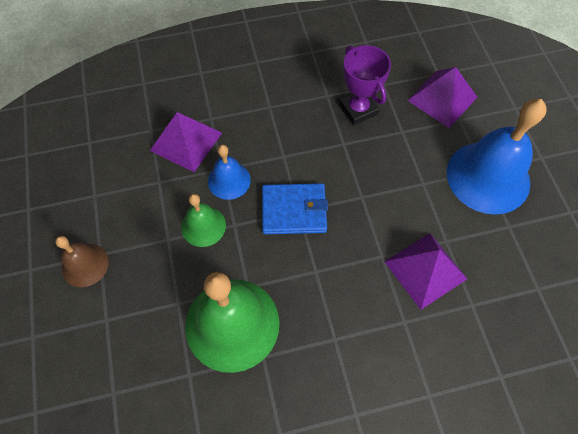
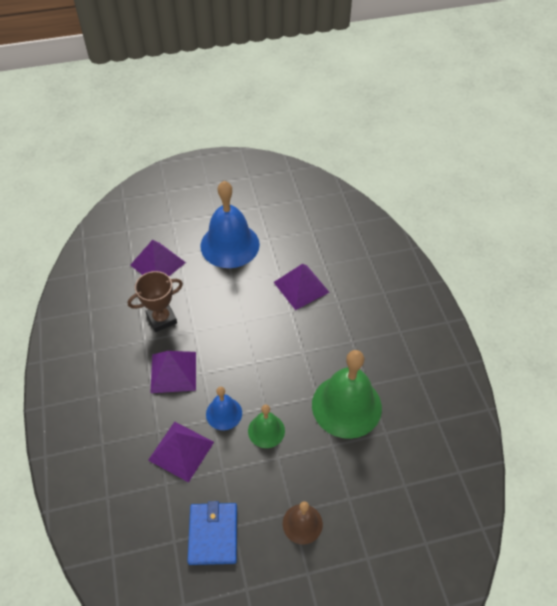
camera: 90 degrees left, 10 degrees down
(285, 127) = (173, 372): none -> purple pyramid
(294, 210) = (253, 365): blue wallet -> blue wallet (213, 534)
(358, 109) = (161, 319): purple trophy -> brown trophy

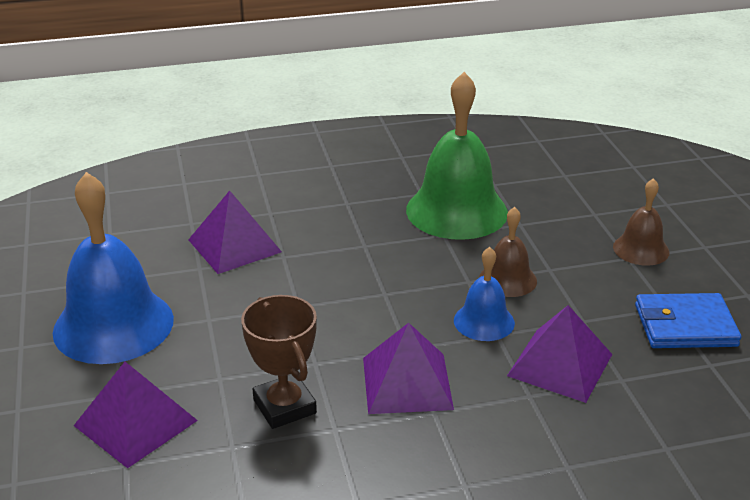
camera: 90 degrees left, 20 degrees down
(266, 430) = (508, 279): green bell -> brown bell

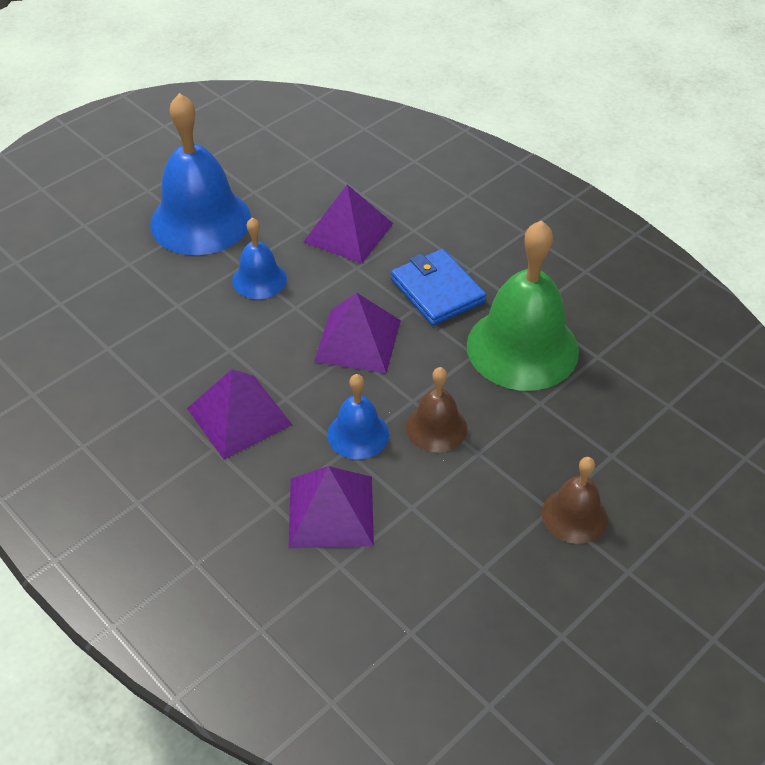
camera: 60 degrees right, 15 degrees up
(135, 423) = (103, 287): purple pyramid -> purple pyramid (357, 340)
(239, 315) = (259, 279): none -> blue bell
(284, 406) = (166, 356): brown trophy -> none
(685, 326) = (462, 593): blue wallet -> blue wallet (437, 291)

